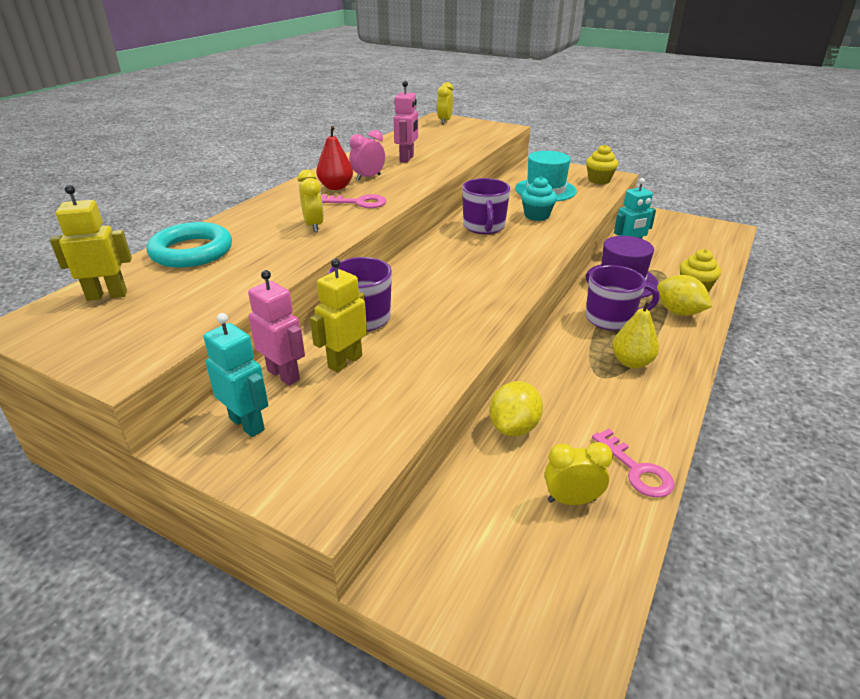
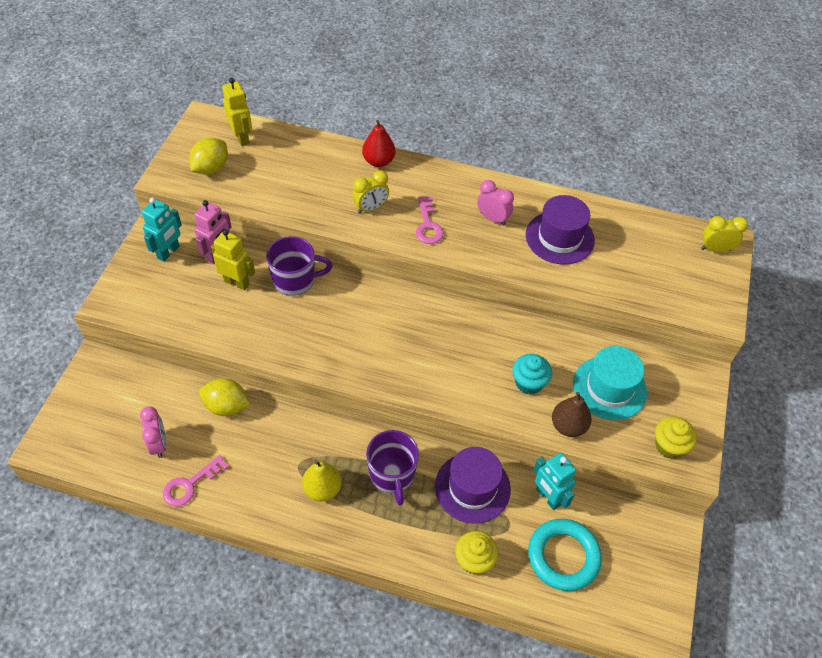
camera: 75 degrees right, 20 degrees up
(191, 251) = (310, 153): turquoise ring -> turquoise ring (563, 556)
(336, 187) = (460, 201): red pear -> red pear (378, 161)
(407, 158) = (559, 237): pink robot -> purple hat
(484, 227) = (484, 338): purple mug -> none
(571, 500) = (159, 444): yellow clock -> pink clock
(581, 207) = (568, 426): none -> brown pear
(678, 312) = (419, 538): yellow lemon -> yellow lemon (211, 168)

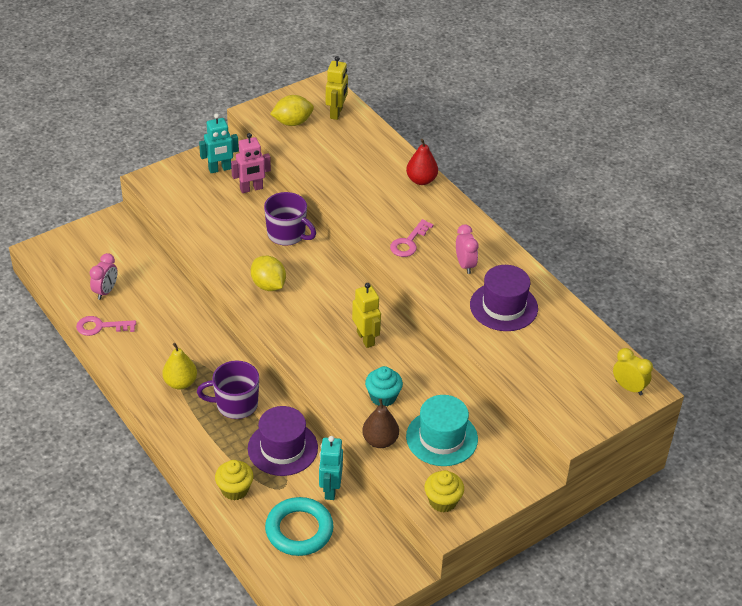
camera: 40 degrees right, 10 degrees down
(227, 406) = (170, 295): yellow lemon -> yellow lemon (268, 285)
(237, 282) = (245, 213): yellow robot -> yellow robot (366, 338)
(371, 208) = (379, 208): yellow clock -> none
(392, 475) = (235, 404): purple mug -> purple mug turned 60 degrees clockwise

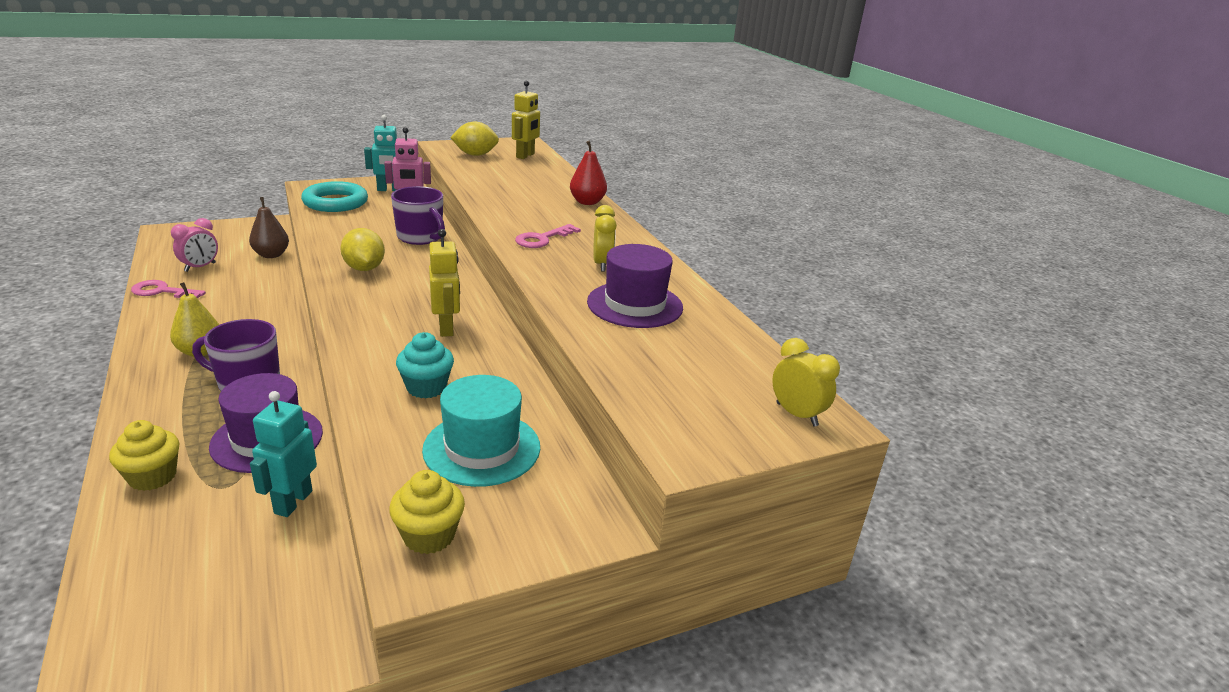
camera: 10 degrees right, 15 degrees down
(299, 530) = (197, 550): turquoise ring -> turquoise ring (335, 202)
(380, 441) = (384, 436): brown pear -> brown pear (271, 255)
(465, 265) = (602, 264): pink clock -> yellow clock

